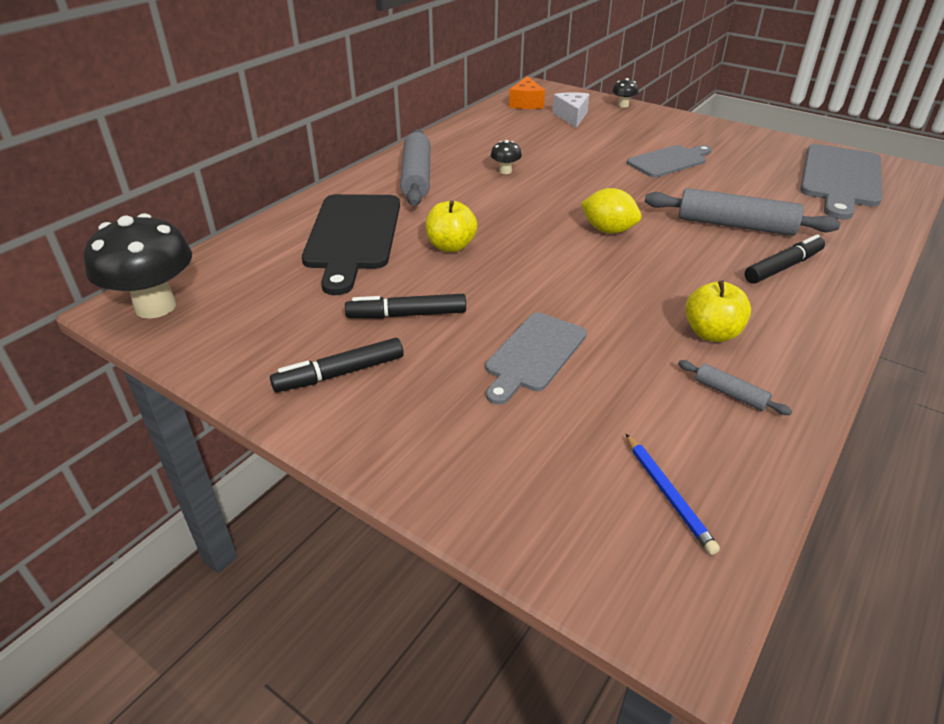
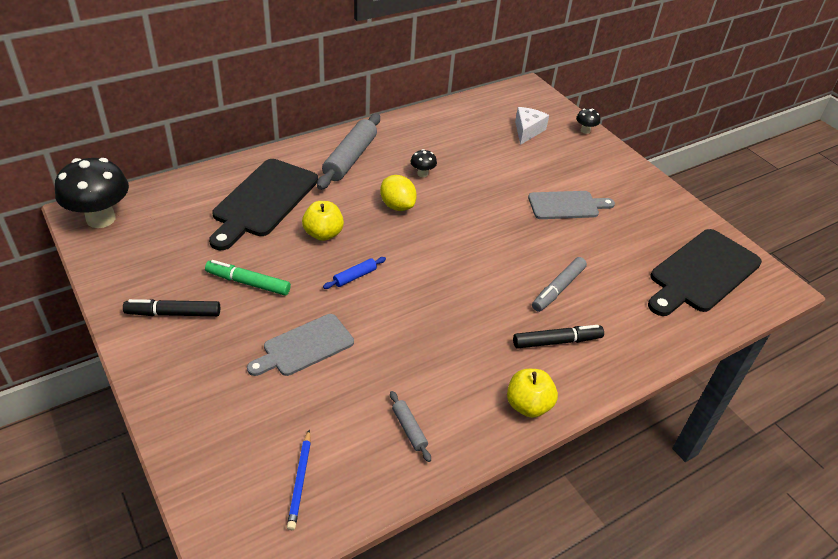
camera: 20 degrees right, 5 degrees up
(407, 315) = (248, 283): black marker -> green marker
(524, 273) = (355, 277): none -> blue rolling pin
(526, 103) = (502, 104): orange cheese -> none
(608, 230) = (451, 259): yellow lemon -> yellow lemon (397, 206)
(711, 333) = (443, 377): yellow apple -> yellow apple (528, 405)
(735, 225) = (558, 289): grey rolling pin -> grey marker
(840, 179) = (701, 273): grey cutting board -> black cutting board

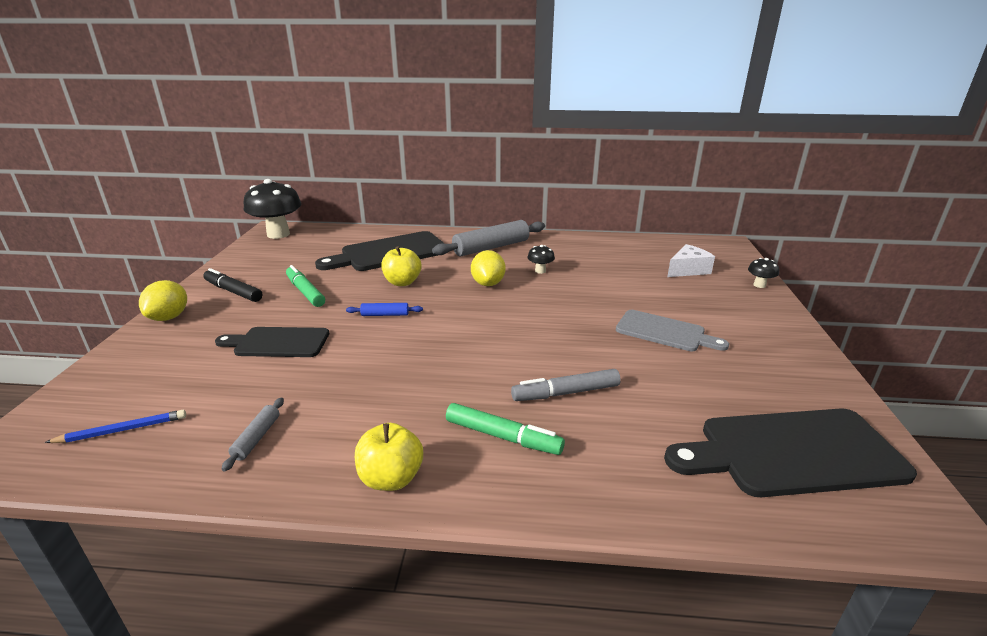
camera: 40 degrees right, 15 degrees down
(156, 371) = (169, 317): none -> yellow lemon
(300, 481) = (122, 430): blue pencil -> blue pencil turned 150 degrees counterclockwise
(304, 346) = (278, 343): grey cutting board -> black cutting board
(557, 341) = (503, 437): black marker -> green marker

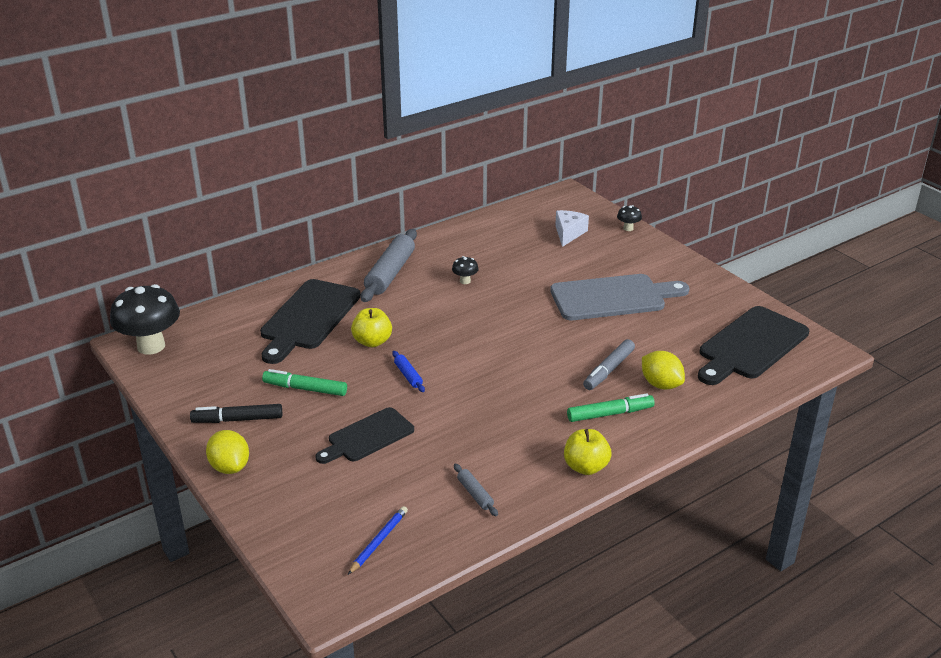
camera: 40 degrees left, 5 degrees up
(385, 315) = (408, 375): blue rolling pin -> blue rolling pin turned 75 degrees counterclockwise
(488, 284) = (443, 311): yellow lemon -> yellow lemon (661, 384)
(664, 332) = (613, 298): grey cutting board -> grey cutting board, size x1.59

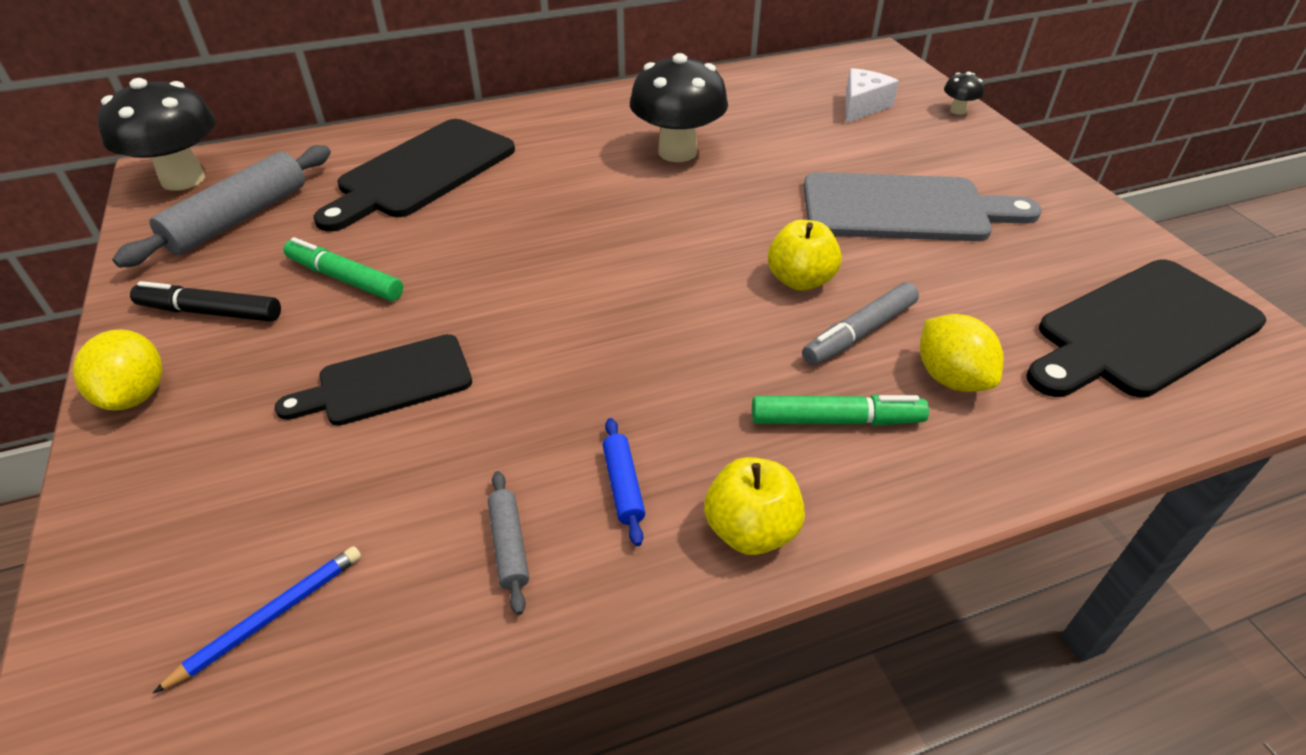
camera: 15 degrees right, 10 degrees up
(372, 342) = (491, 221): yellow apple -> yellow apple (800, 280)
(390, 273) = (574, 127): grey rolling pin -> grey rolling pin (239, 218)
(408, 375) = (515, 284): blue rolling pin -> blue rolling pin (623, 486)
(465, 281) = (677, 152): black mushroom -> black mushroom, size x2.29

